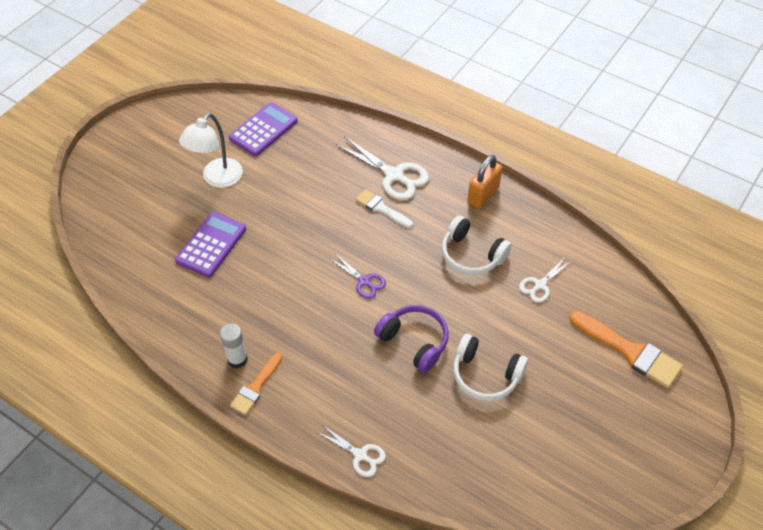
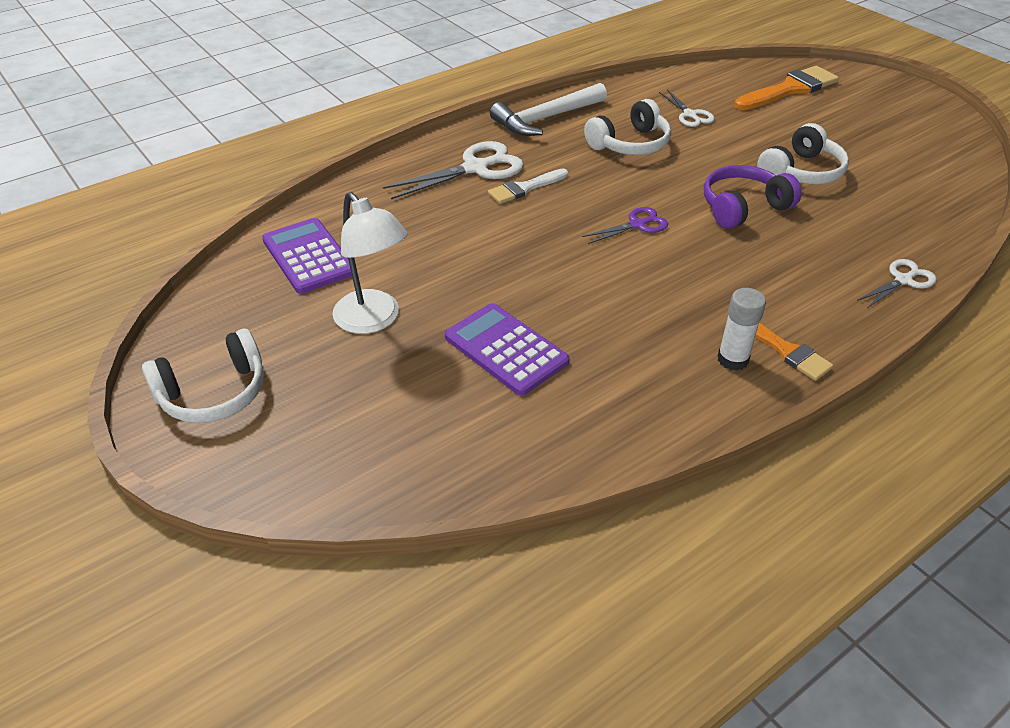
camera: 70 degrees left, 10 degrees down
(142, 138) = (214, 393): none -> white headphones
(483, 195) = (546, 118): orange padlock -> white hammer

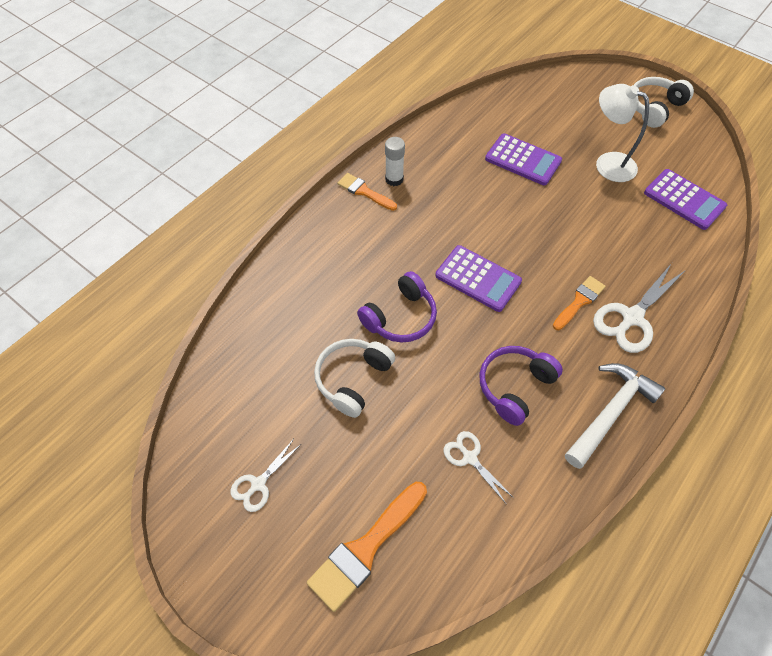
camera: 165 degrees right, 15 degrees up
(525, 188) = (579, 301): white brush -> orange brush
(630, 144) = (515, 387): white headphones -> purple headphones
(637, 225) = (478, 278): purple scissors -> purple calculator
(903, 280) = (283, 263): white scissors -> white scissors (258, 484)

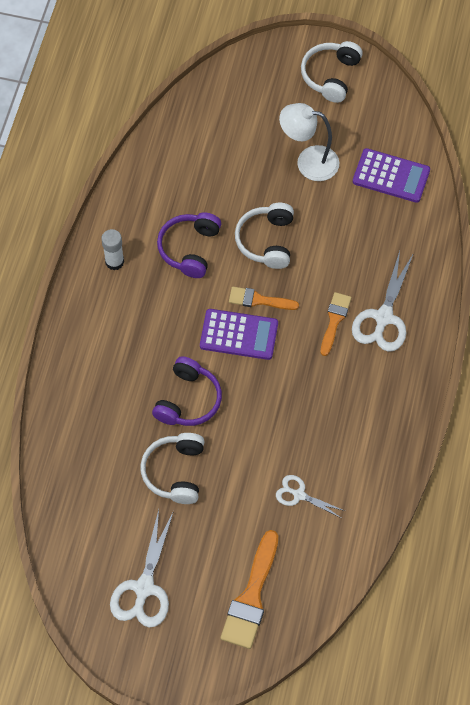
camera: 25 degrees left, 5 degrees up
(258, 484) = (144, 588): white scissors -> white scissors, size x1.72
(364, 192) = (93, 287): orange brush -> orange brush (259, 300)
(515, 387) = (310, 421): purple headphones -> purple headphones (189, 249)
(523, 160) = (227, 190): purple calculator -> none
(541, 211) = (266, 241): none -> white headphones
(610, 412) = (394, 410): white hammer -> none

